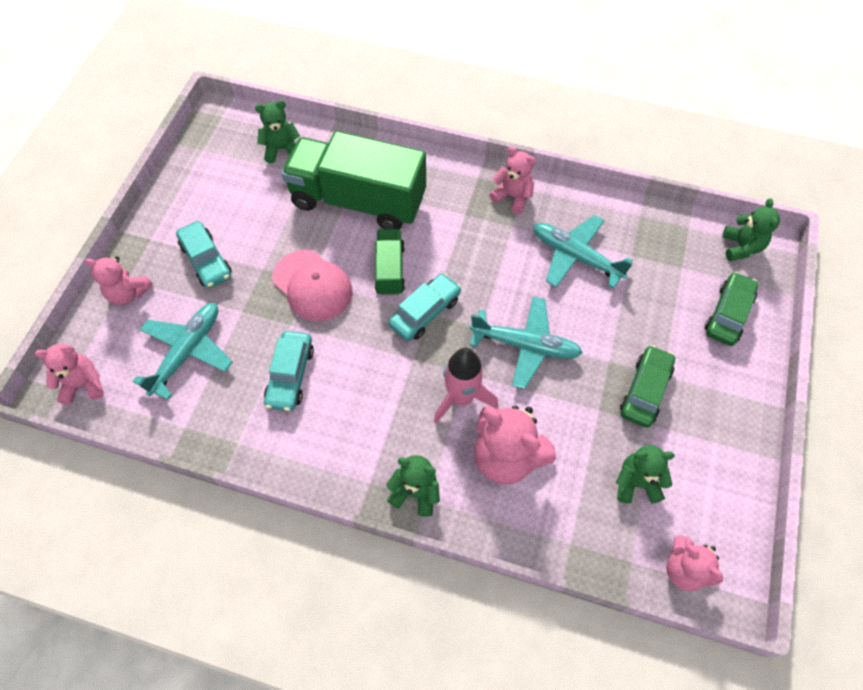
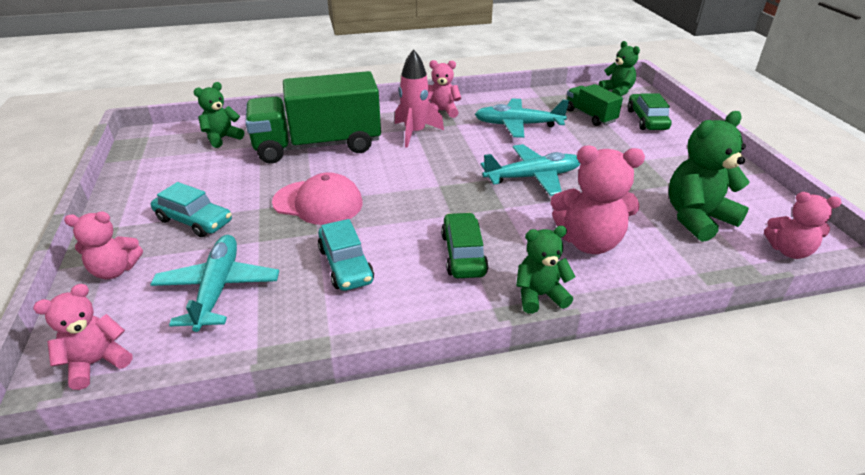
camera: 30 degrees left, 25 degrees down
(390, 270) = (381, 173): green truck -> green truck (590, 116)
(425, 312) = (434, 186): turquoise car -> none
(461, 398) = (515, 222): pink rocket -> pink rocket (415, 133)
(636, 482) = (697, 218): green teddy bear -> green teddy bear, size x1.60
(645, 390) = (642, 170): green car -> green car (463, 254)

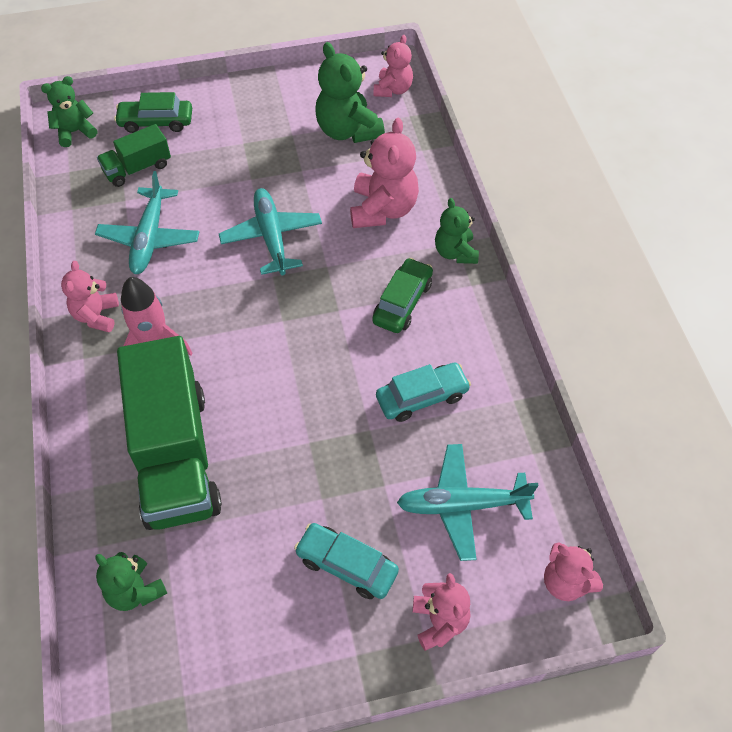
camera: 90 degrees left, 20 degrees up
(194, 221) = (346, 565): turquoise car -> turquoise car turned 90 degrees counterclockwise
(318, 203) = (313, 436): pink cap -> none
(463, 254) = (402, 302): green car -> green car turned 120 degrees clockwise

